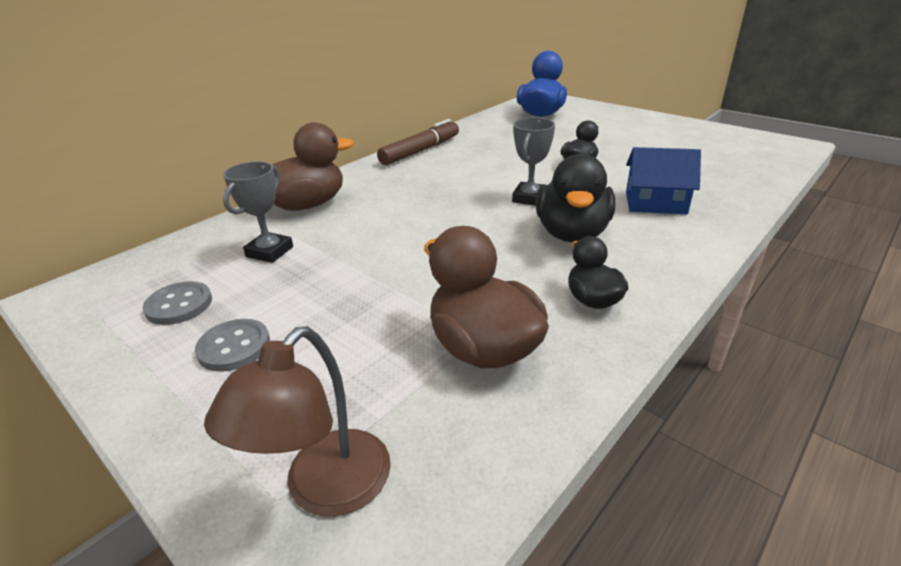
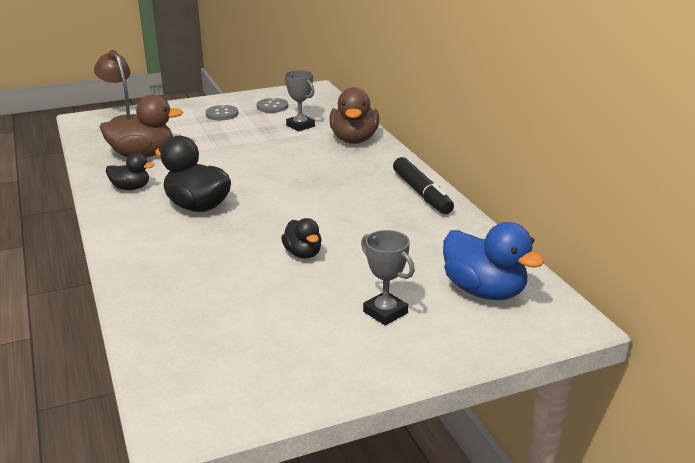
camera: 115 degrees right, 5 degrees down
(420, 151) = (422, 193): brown marker -> black marker
(530, 198) = (266, 210): grey trophy -> grey trophy (385, 312)
(655, 203) = (188, 254): blue house -> none

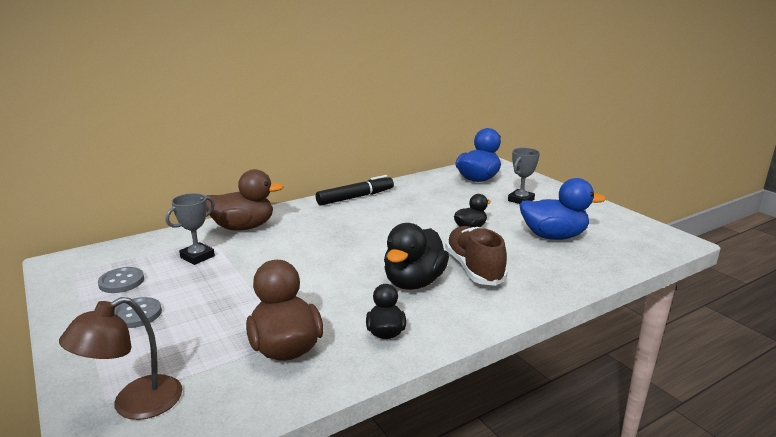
camera: 100 degrees left, 5 degrees down
(203, 239) = (474, 269): none -> brown shoe
(250, 309) = (553, 236): none -> blue duck

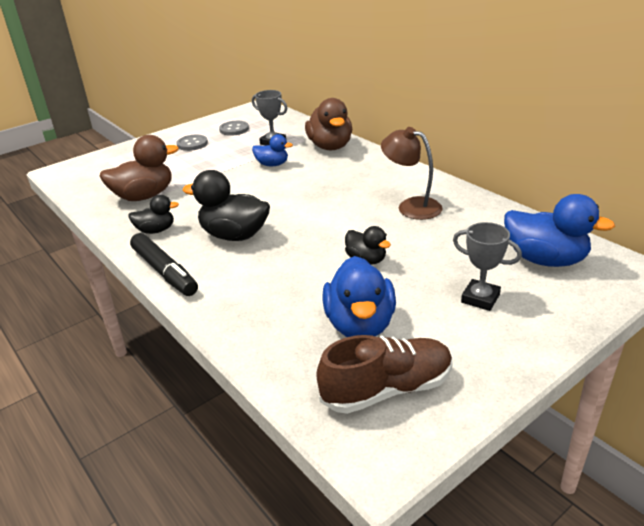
camera: 85 degrees right, 10 degrees up
(134, 405) = (101, 166): brown lamp -> brown lamp (411, 206)
(261, 259) = (272, 164): none -> blue duck
(355, 197) = (425, 183): black marker -> black marker (165, 272)
(474, 269) = (264, 266): brown shoe -> brown shoe (387, 389)

